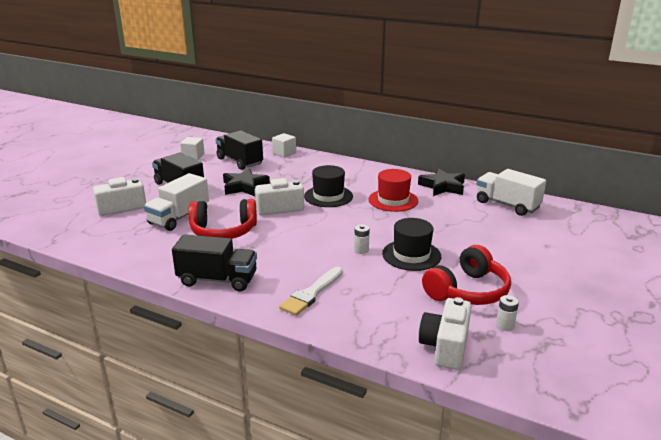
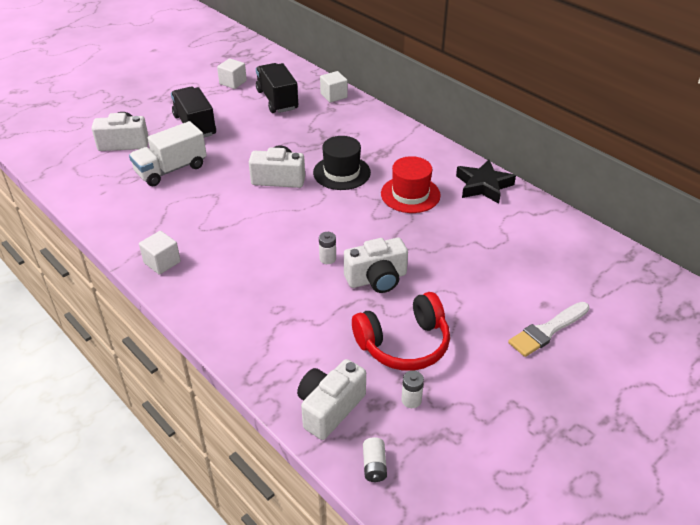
camera: 20 degrees right, 15 degrees up
(217, 280) = (162, 262): black truck -> white cube
(223, 231) = (203, 199): red headphones -> none
(244, 186) = (261, 139): black star -> none
(311, 293) = (241, 303): white brush -> white brush (547, 331)
(411, 255) = (377, 279): black hat -> white camera
(507, 205) = (542, 231): white truck -> none
(515, 377) = (374, 466): none -> white battery

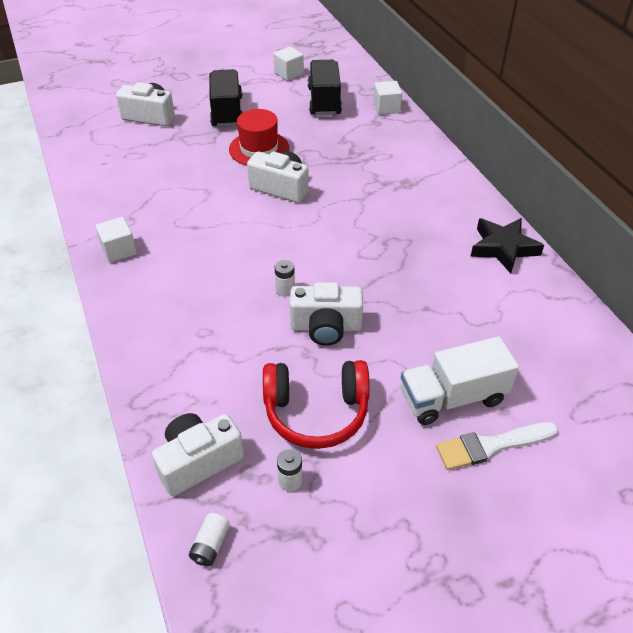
camera: 20 degrees right, 5 degrees up
(171, 170) = (179, 154): white truck -> white truck (452, 397)
(341, 173) = (350, 196): black hat -> none
(410, 194) = (413, 238): red hat -> red hat (259, 149)

